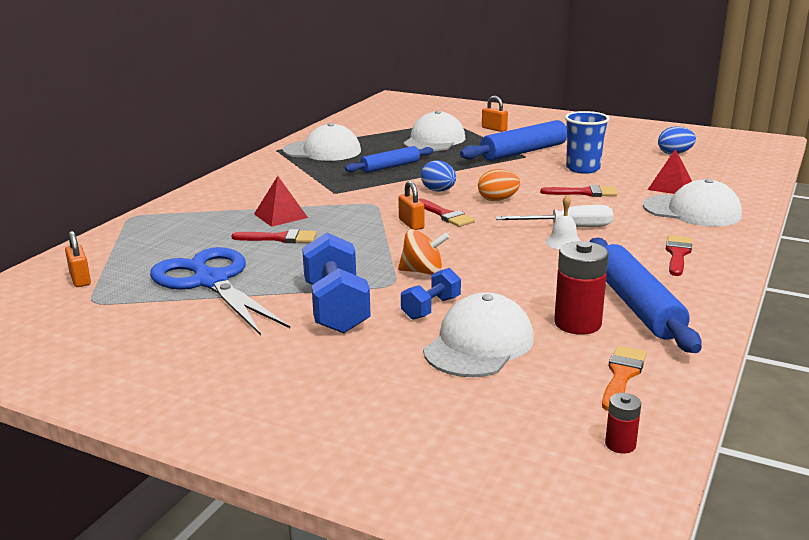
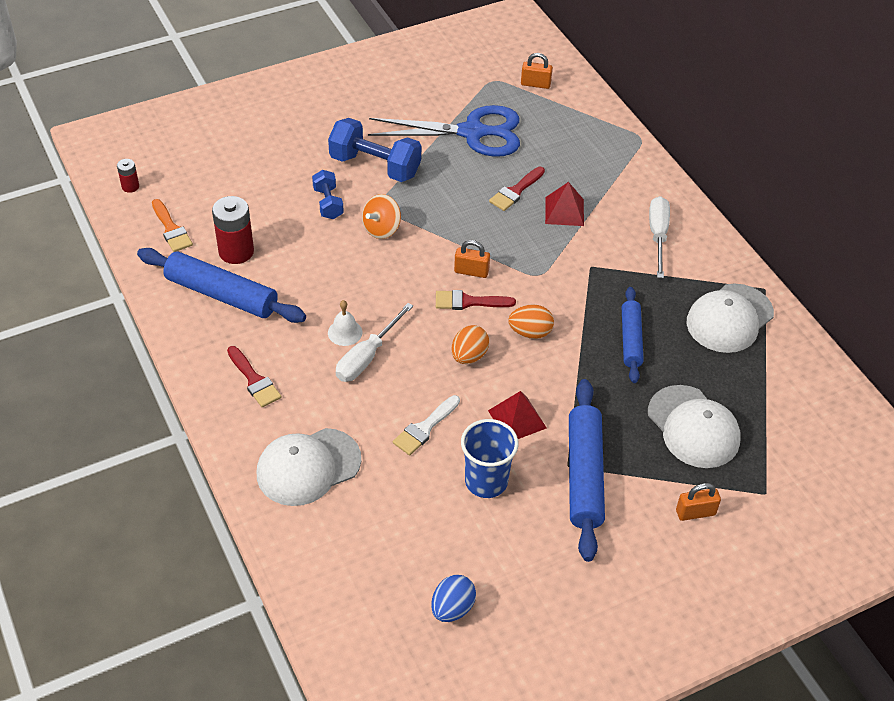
camera: 125 degrees right, 25 degrees up
(264, 183) = (658, 236): none -> white screwdriver
(438, 191) = (530, 332): blue egg -> orange egg
(479, 344) = (265, 197): white cap -> none
(584, 193) = (425, 428): red brush -> white brush
(670, 186) = (372, 507): red pyramid -> red pyramid (517, 419)

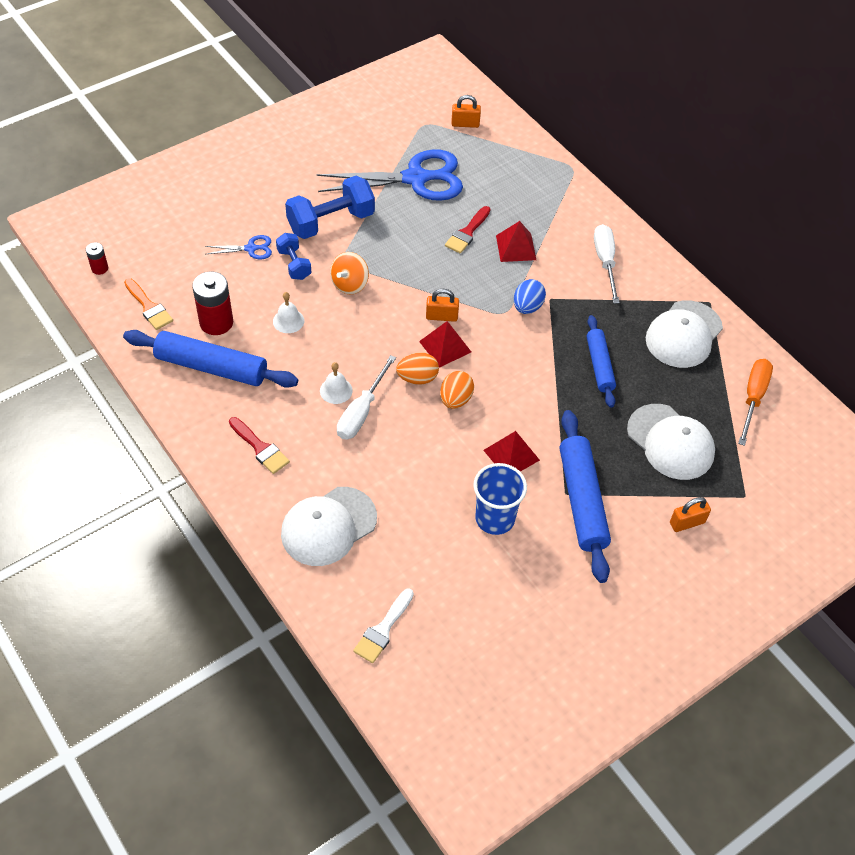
camera: 10 degrees left, 5 degrees up
(287, 183) = (251, 248): none -> blue scissors
(310, 258) = (288, 321): none -> white bell
(375, 166) = (331, 222): blue dumbbell -> blue dumbbell turned 45 degrees counterclockwise
(425, 428) = (429, 474): white brush -> white brush (383, 629)
(452, 608) = (488, 643): blue egg -> blue egg (527, 307)
(469, 302) = (445, 346): red brush -> red pyramid
(530, 332) = (507, 370): orange egg -> orange egg (417, 378)
(794, 392) = (753, 398): none -> orange screwdriver

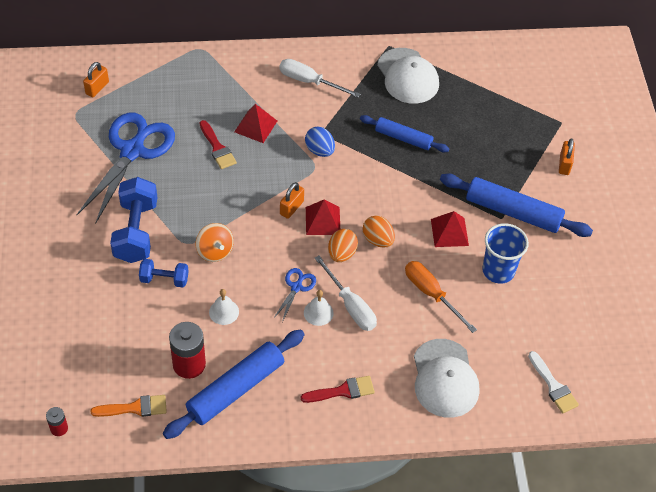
camera: 60 degrees left, 0 degrees up
(251, 248) = (123, 302): blue scissors -> blue scissors (296, 287)
(670, 442) = (494, 136): white cap -> none
(753, 398) = (486, 71): orange screwdriver -> orange screwdriver (431, 294)

